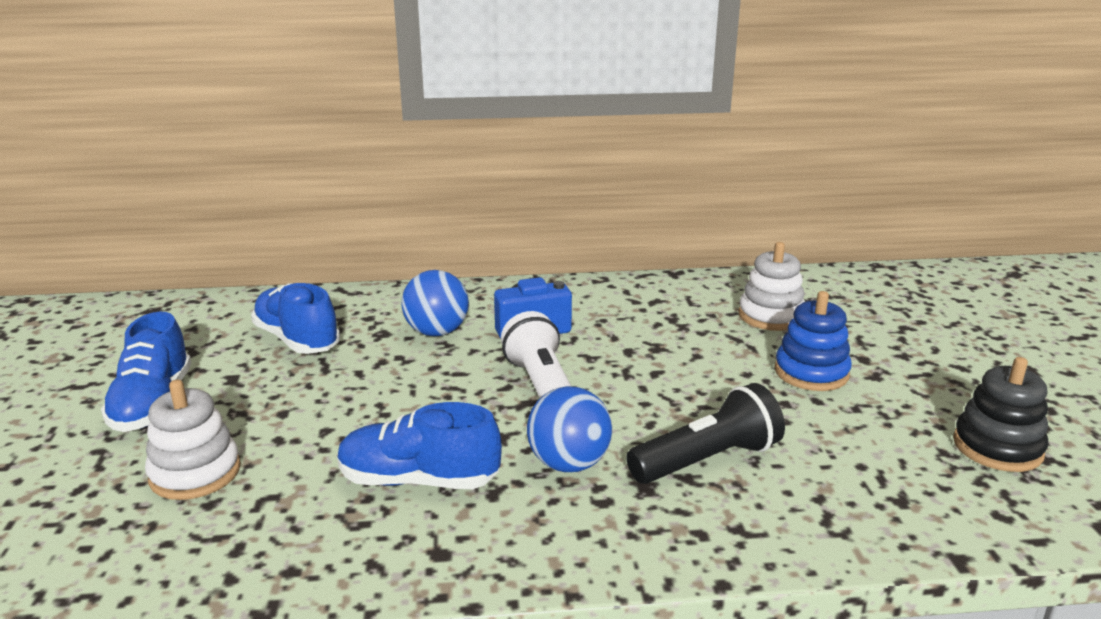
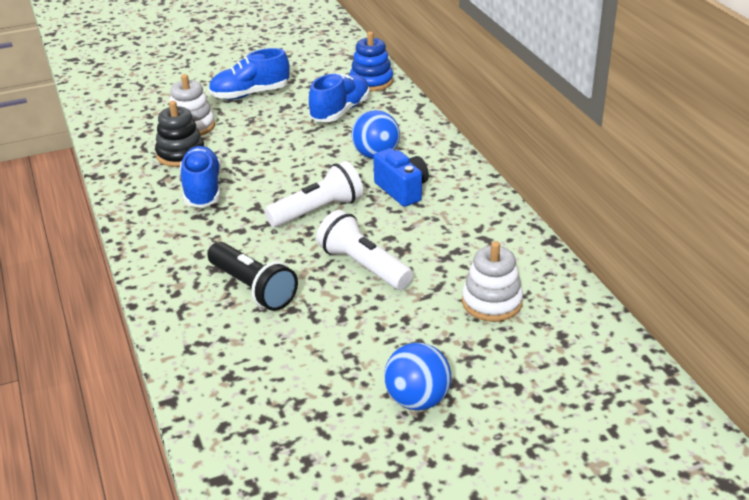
camera: 75 degrees right, 10 degrees up
(569, 464) = (233, 236): blue ball -> blue ball (417, 400)
(682, 374) = (363, 266): none -> white flashlight
(811, 372) = (396, 329): blue stacking toy -> blue stacking toy (371, 81)
(997, 447) = (315, 432): black stacking toy -> black stacking toy (181, 154)

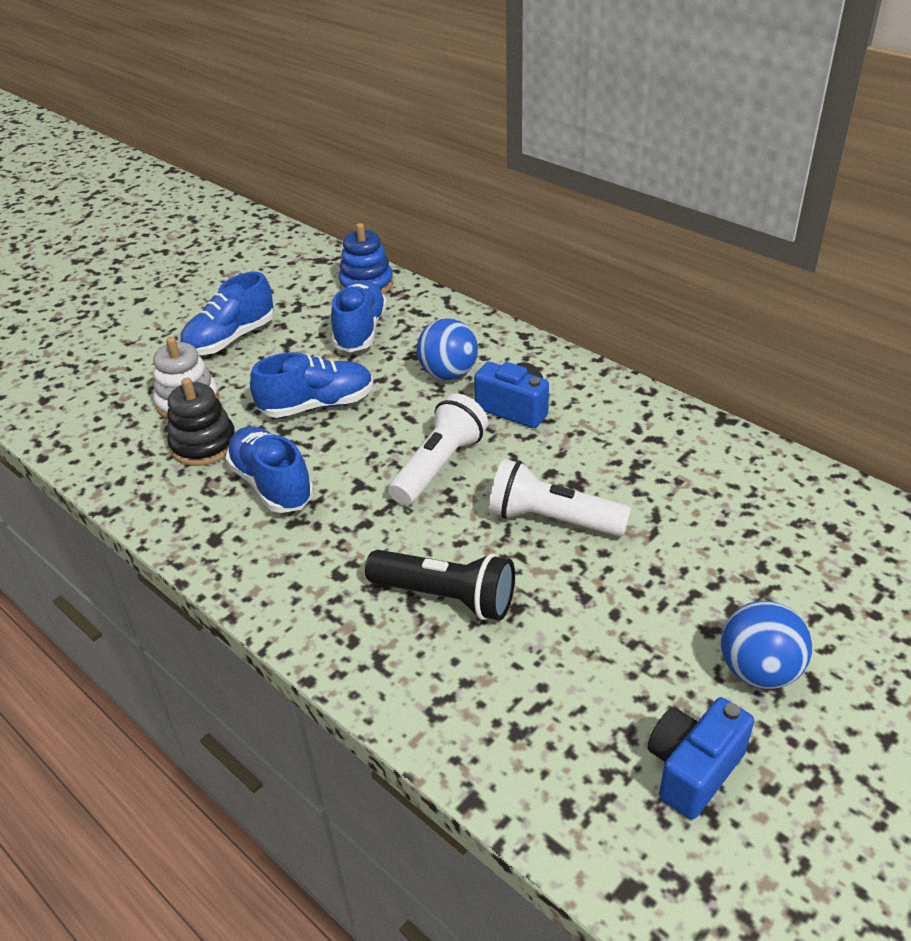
camera: 25 degrees left, 5 degrees up
(271, 151) = (317, 405): none -> blue shoe
(319, 436) = (693, 769): none -> blue camera
(492, 302) = (728, 514): white stacking toy -> none

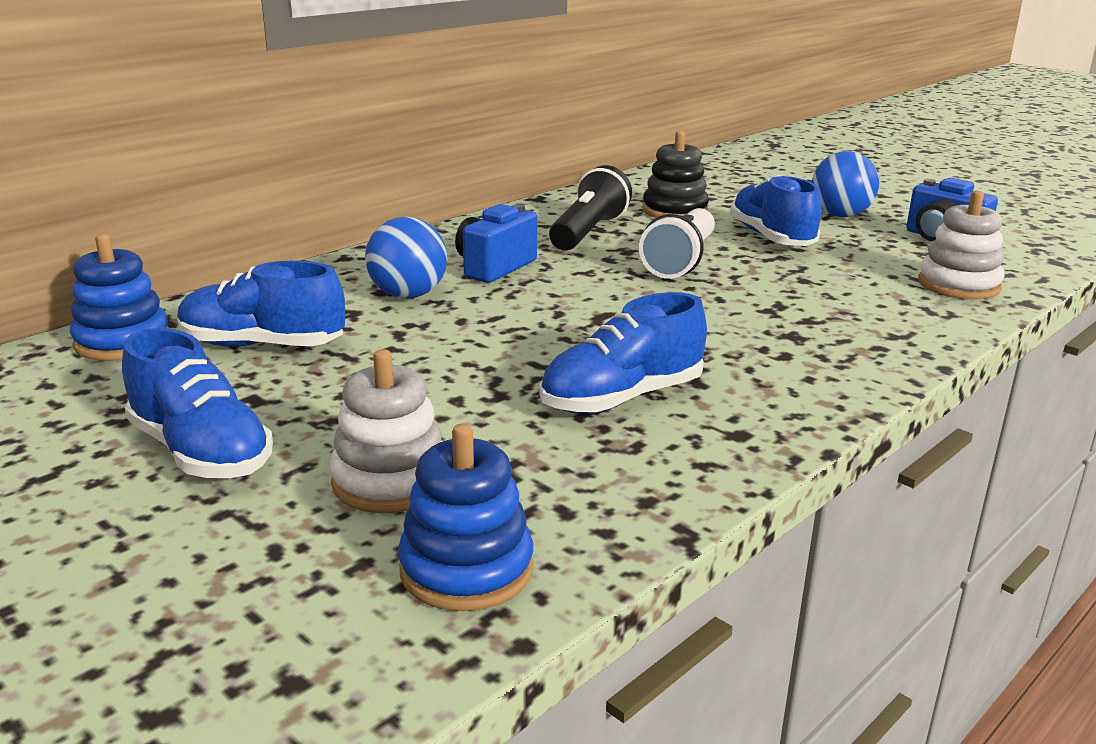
camera: 90 degrees left, 15 degrees down
(102, 436) = (466, 569): none -> blue stacking toy
(204, 445) = (520, 457): black stacking toy -> black stacking toy (675, 211)
(317, 405) = (444, 372): blue shoe -> blue shoe (771, 238)
(439, 466) = (593, 304): white flashlight -> none
(446, 597) = (801, 305): black flashlight -> black flashlight (588, 232)
(519, 744) = (958, 285): none -> white stacking toy

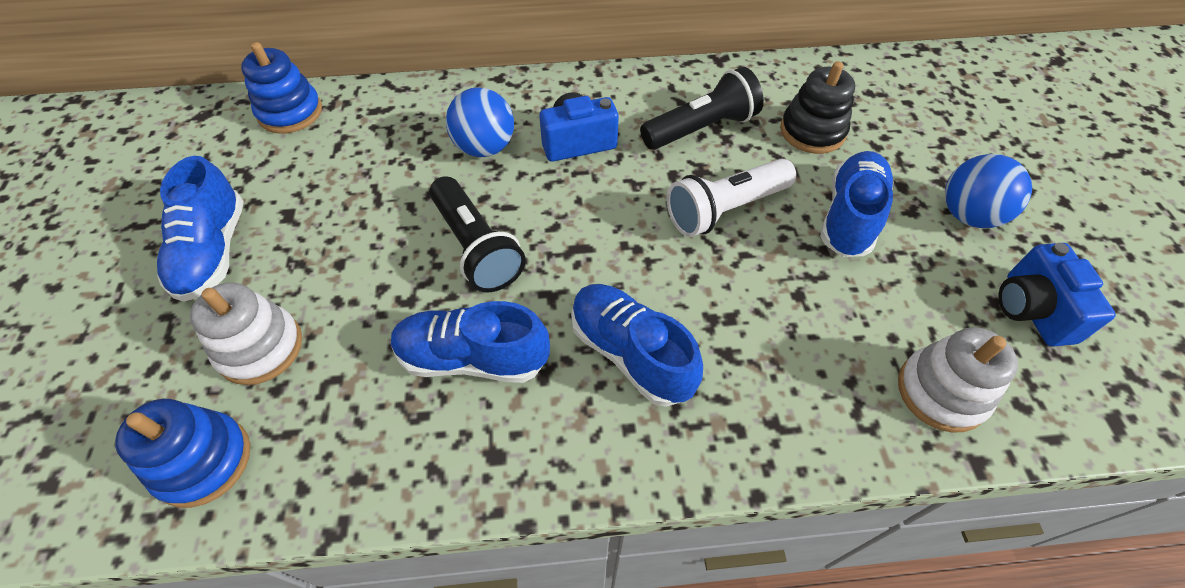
camera: 40 degrees right, 30 degrees up
(263, 345) = (348, 159): blue shoe -> blue shoe (631, 353)
(508, 346) = (476, 247): none -> black flashlight

